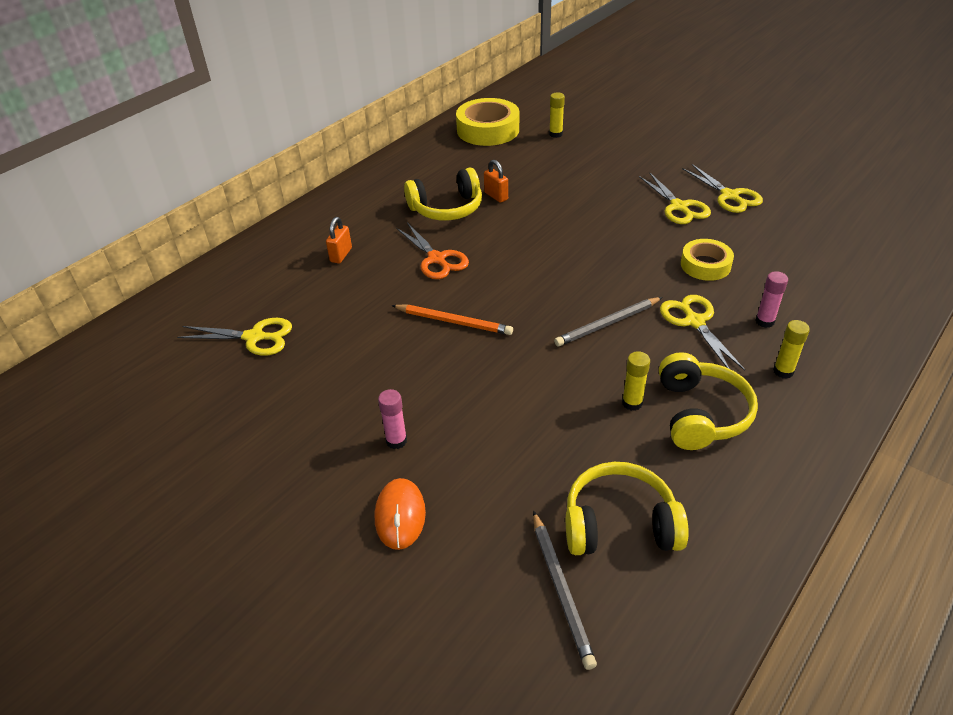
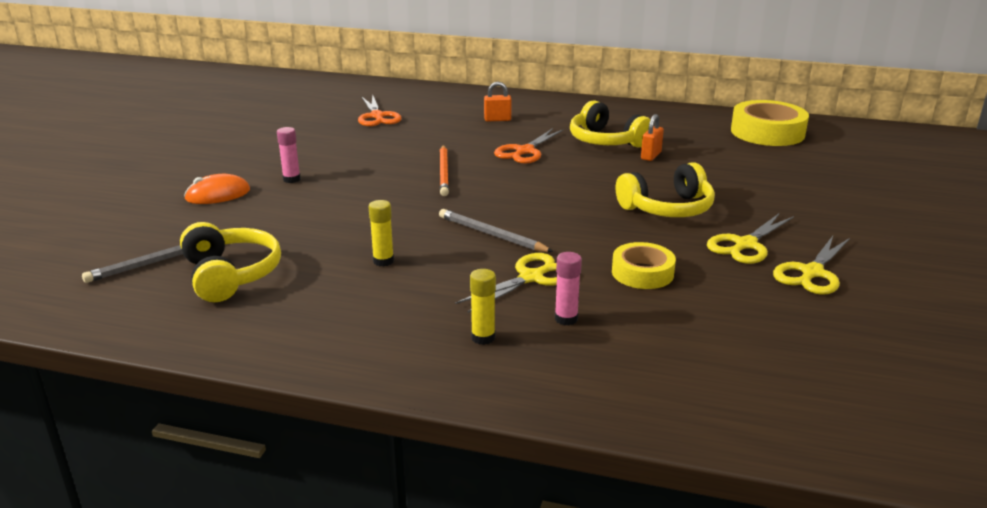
camera: 65 degrees right, 15 degrees down
(254, 337) = (377, 116): yellow scissors -> orange scissors
(555, 134) = (807, 162): yellow glue stick -> none
(700, 414) = (386, 296): yellow headphones -> yellow headphones (667, 208)

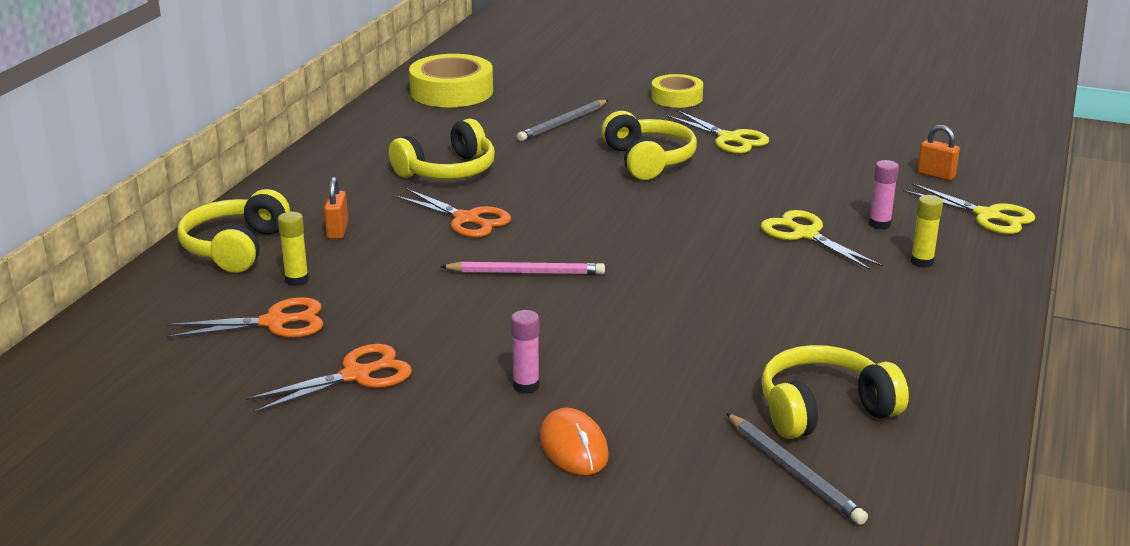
camera: 85 degrees left, 0 degrees up
(314, 138) = (356, 375): none -> orange scissors
(383, 261) = (778, 311): yellow glue stick -> yellow glue stick (296, 280)
(444, 172) = (526, 272): orange pencil -> pink pencil
(469, 100) = (236, 248): none -> yellow headphones
(491, 235) = (710, 250): grey pencil -> grey pencil (563, 123)
(642, 273) = (789, 185): yellow tape -> yellow tape (676, 98)
(651, 156) = (503, 153): orange padlock -> orange padlock (936, 175)
(811, 273) = (780, 123): yellow scissors -> yellow scissors (988, 216)

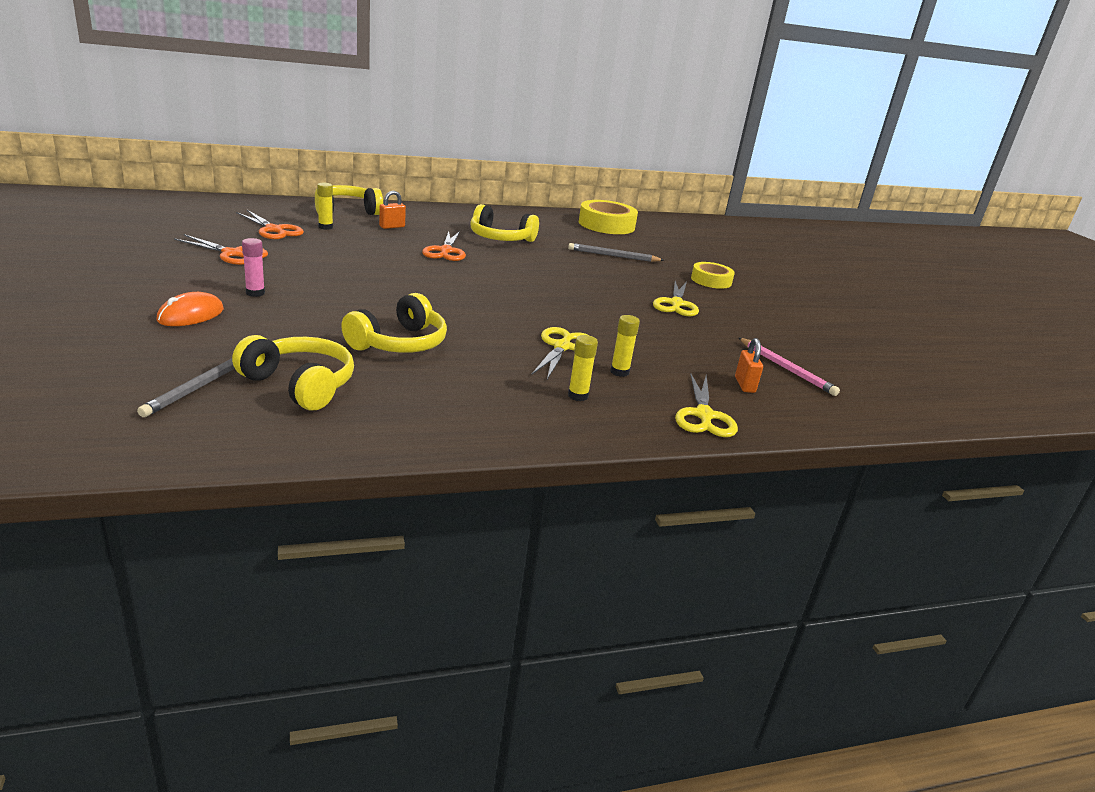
camera: 50 degrees right, 0 degrees up
(526, 272) = (397, 274): pink pencil -> pink pencil (786, 368)
(648, 160) = (600, 285): yellow headphones -> yellow headphones (399, 343)
(879, 224) = (619, 372): pink glue stick -> yellow glue stick

